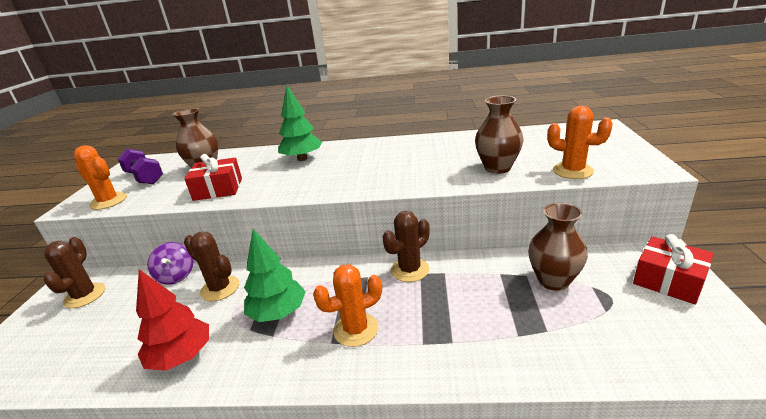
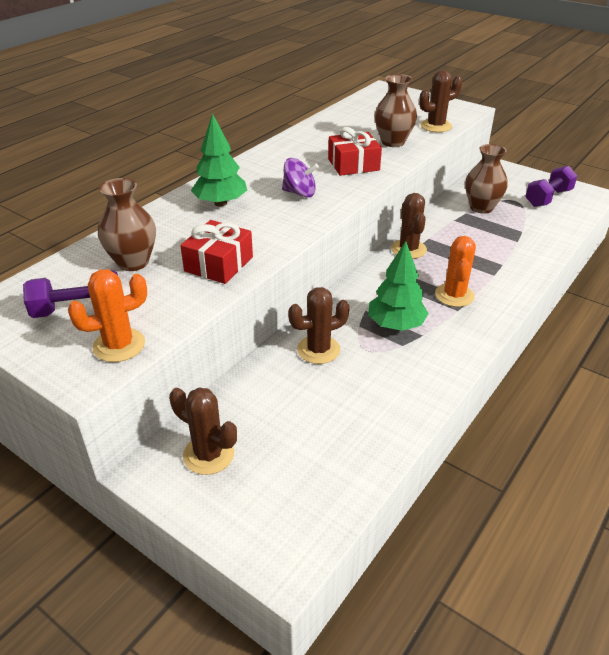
camera: 60 degrees left, 10 degrees up
(176, 276) = (255, 375): purple spinning top -> purple spinning top (299, 193)
(182, 357) = (403, 389): red tree -> none
(572, 171) = (436, 126): orange cactus -> brown cactus
(666, 323) = (548, 198): none -> purple dumbbell
(668, 280) = (518, 179): red gift -> red gift (353, 164)

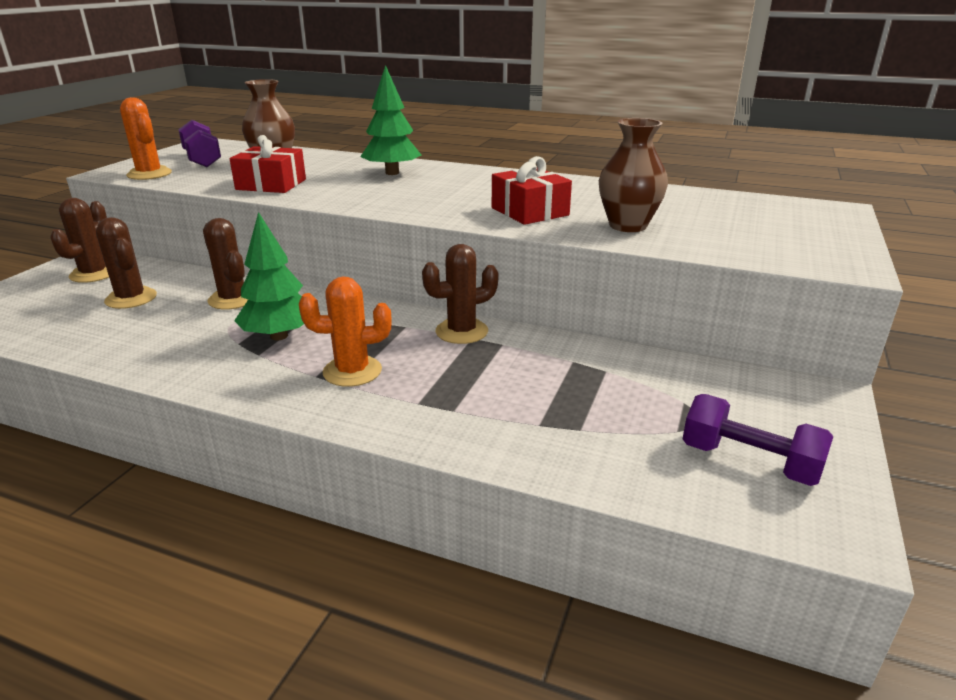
camera: 75 degrees right, 10 degrees down
(299, 193) = (432, 196): purple spinning top -> none
(436, 126) = (728, 247): brown cactus -> brown cactus (131, 298)
(481, 207) = (637, 384): brown vase -> none

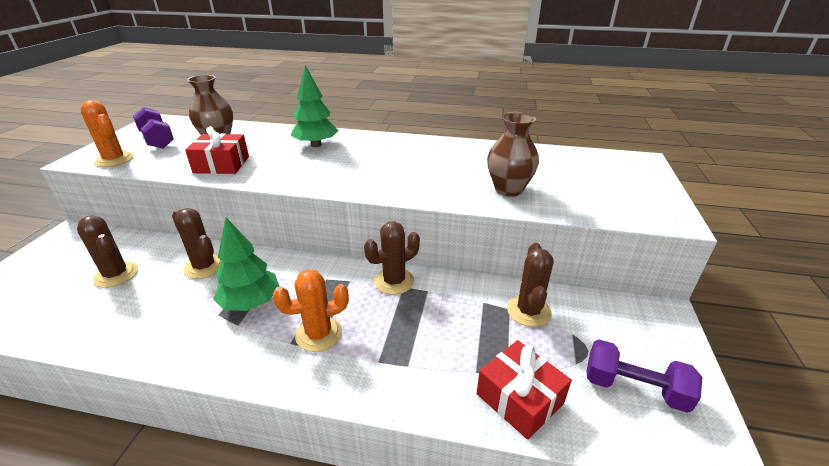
camera: 10 degrees left, 5 degrees up
(94, 274) = (78, 250): brown cactus -> brown cactus (528, 311)
(530, 211) = (432, 180): red gift -> red gift (519, 398)

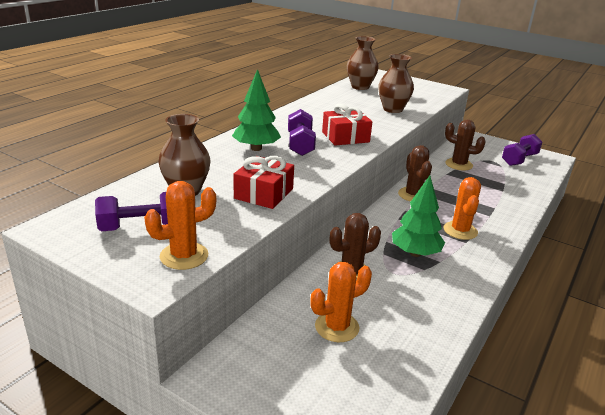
camera: 70 degrees left, 5 degrees down
(116, 275) = (337, 327): brown cactus -> orange cactus
(340, 159) = (300, 144): none -> purple dumbbell
(519, 398) = (522, 185): red gift -> red gift (345, 137)
(563, 159) = (360, 87): none -> brown vase

